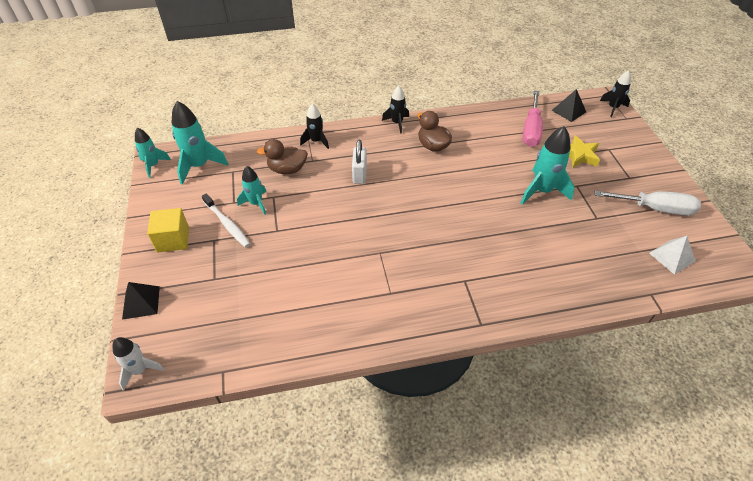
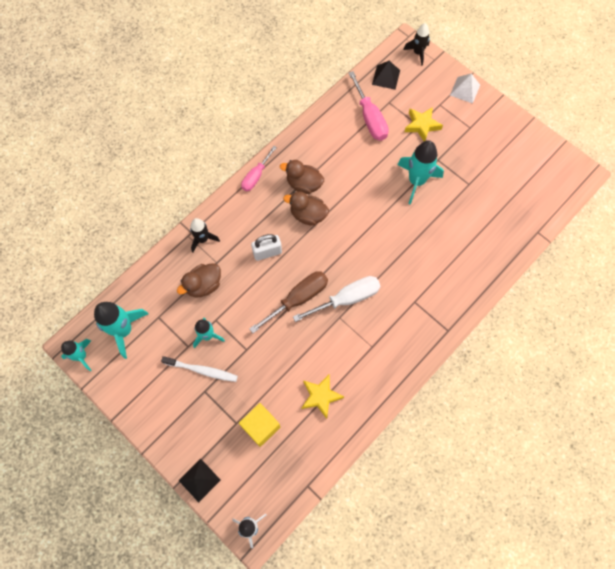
camera: 35 degrees left, 20 degrees up
(173, 239) = (171, 413): yellow cube -> yellow cube (261, 426)
(306, 304) = (320, 396): none -> yellow star
(355, 219) = (298, 299): none -> brown screwdriver
(359, 174) = (267, 252): white padlock -> white padlock turned 75 degrees counterclockwise
(397, 123) = (256, 176): black rocket -> pink screwdriver
(418, 167) = (308, 215): none -> brown duck
(655, 209) = (502, 149): white screwdriver -> white screwdriver (347, 299)
(672, 257) = (535, 190): white pyramid -> white pyramid (465, 90)

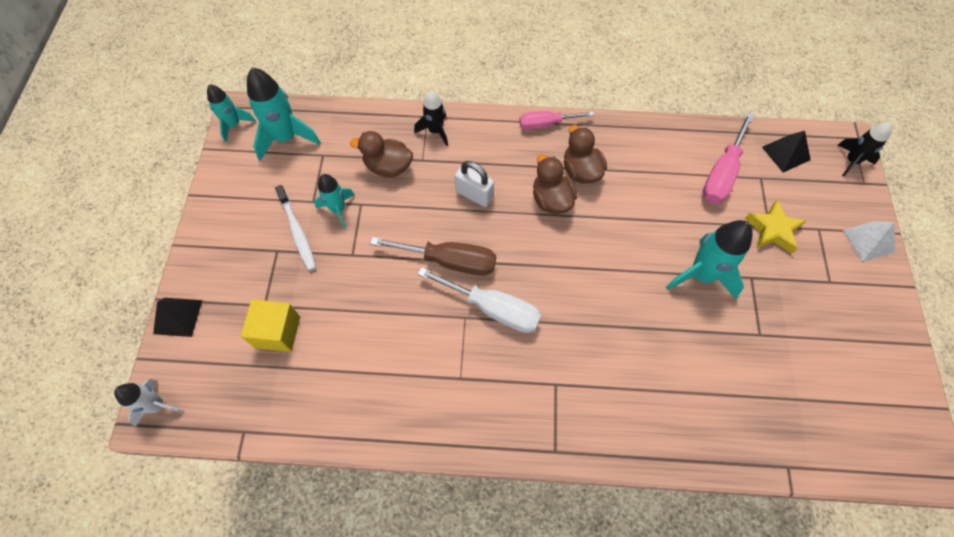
camera: 50 degrees right, 5 degrees down
(320, 396) = (357, 367): yellow star -> none

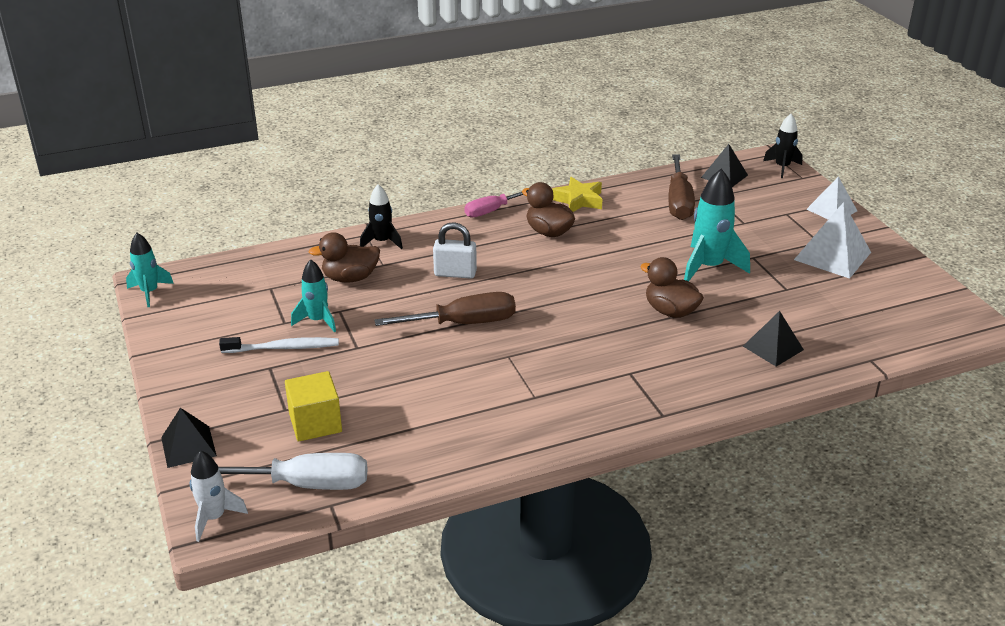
camera: 25 degrees left, 30 degrees down
(286, 138) = (219, 286): turquoise rocket -> none
(297, 232) = (283, 348): white toothbrush -> white toothbrush turned 45 degrees counterclockwise
(493, 309) = (532, 342): white screwdriver -> white screwdriver (306, 484)
(551, 200) = (534, 257): brown duck -> brown duck (670, 311)
(702, 409) = (773, 348): none -> black pyramid
(721, 174) = (678, 202): pink screwdriver -> brown screwdriver
(773, 230) = (749, 224): yellow star -> yellow star (578, 200)
(832, 307) = (832, 256): none -> white pyramid

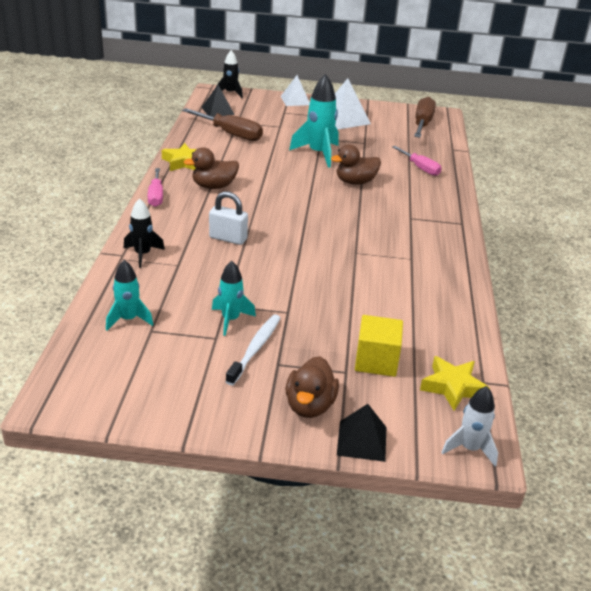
camera: 65 degrees left, 0 degrees up
(150, 292) = (76, 407): turquoise rocket -> turquoise rocket (128, 319)
(306, 484) = (453, 387): white screwdriver -> yellow star
(350, 278) = (181, 285): brown duck -> brown duck (310, 406)
(455, 273) = (228, 238): white padlock -> white padlock turned 75 degrees clockwise
(464, 323) = (299, 256): brown screwdriver -> brown screwdriver (422, 124)
(773, 348) = (420, 168): black pyramid -> pink screwdriver

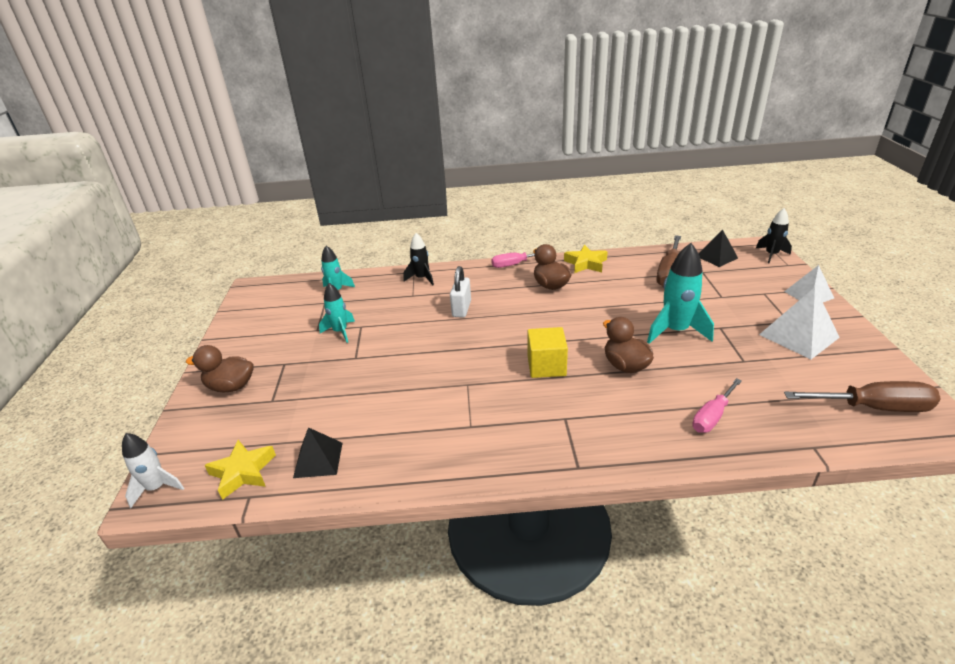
camera: 85 degrees right, 0 degrees up
(255, 348) = (303, 349): white toothbrush -> none
(362, 441) = (185, 419): black pyramid -> black pyramid (318, 459)
(376, 361) = (285, 417): yellow cube -> yellow cube (546, 366)

